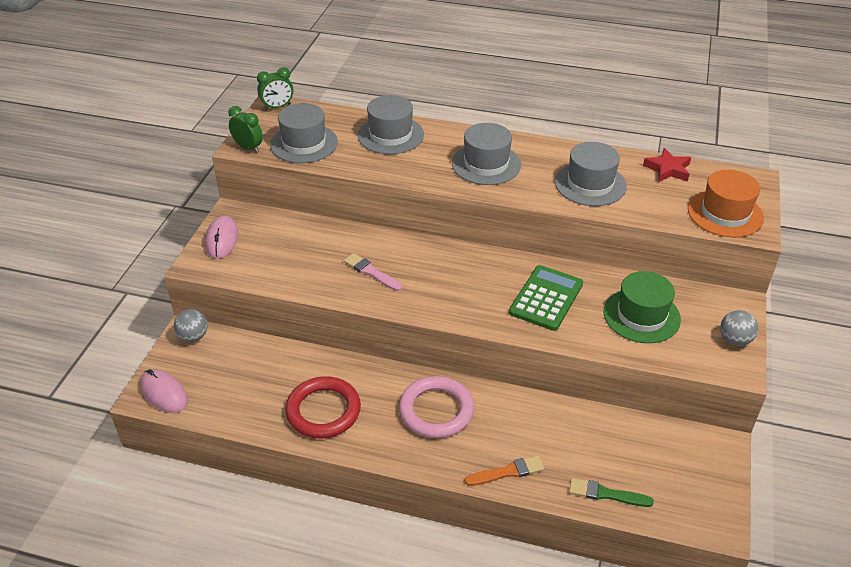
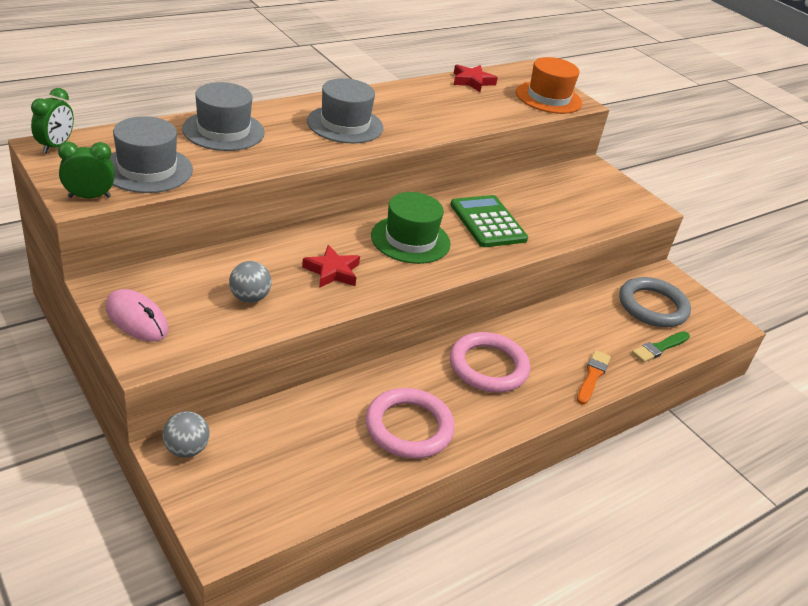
camera: 55 degrees left, 5 degrees down
(164, 393) = (238, 522): pink mouse -> none
(323, 411) = (409, 427): red ring -> pink ring
(371, 272) = (332, 271): pink brush -> red star
(590, 184) = (441, 110): grey hat -> none
(641, 315) = (558, 203): green hat -> green hat (410, 240)
(658, 460) = (652, 306): none -> grey ring
(734, 340) = (624, 191): grey ball -> grey ball (249, 298)

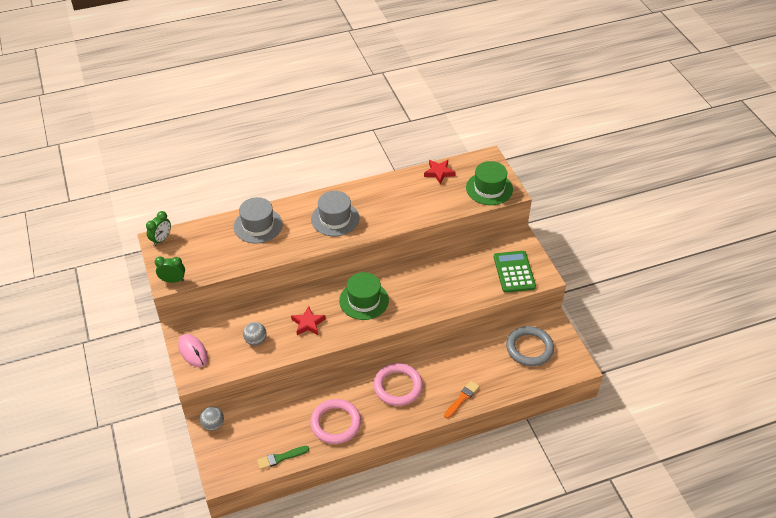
camera: 20 degrees right, 10 degrees up
(147, 169) = (207, 259): grey hat -> none
(487, 222) = (420, 287): green calculator -> green calculator (514, 272)
(548, 98) = (489, 188): orange hat -> green hat
(659, 348) = (518, 381): green brush -> green brush (281, 458)

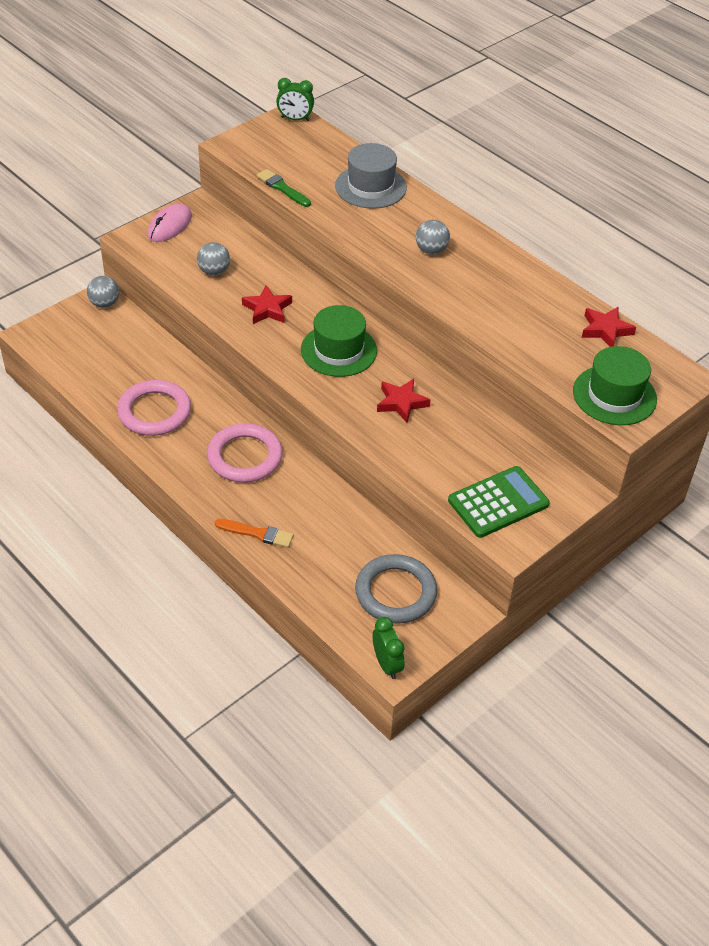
camera: 65 degrees right, 0 degrees up
(173, 280) = (234, 148): green clock -> green clock (387, 664)
(281, 458) = (80, 377): green brush -> green brush (282, 188)
(335, 219) = (431, 250): grey hat -> grey ball
(422, 286) = (401, 403): none -> red star

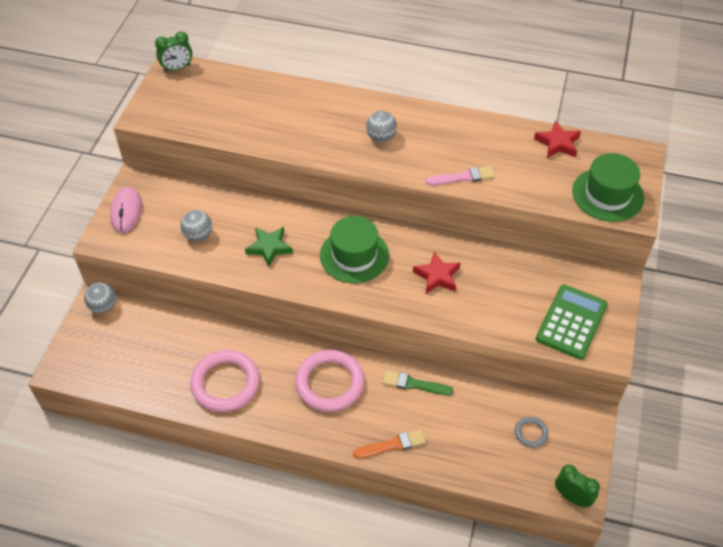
camera: 30 degrees left, 5 degrees up
(267, 309) = (269, 248): red star -> green star
(282, 188) = (219, 137): green brush -> green brush (414, 384)
(370, 187) = (289, 102): grey hat -> none
(395, 592) = (531, 433): grey ring -> grey ring, size x0.47
(479, 317) = (463, 177): none -> pink brush

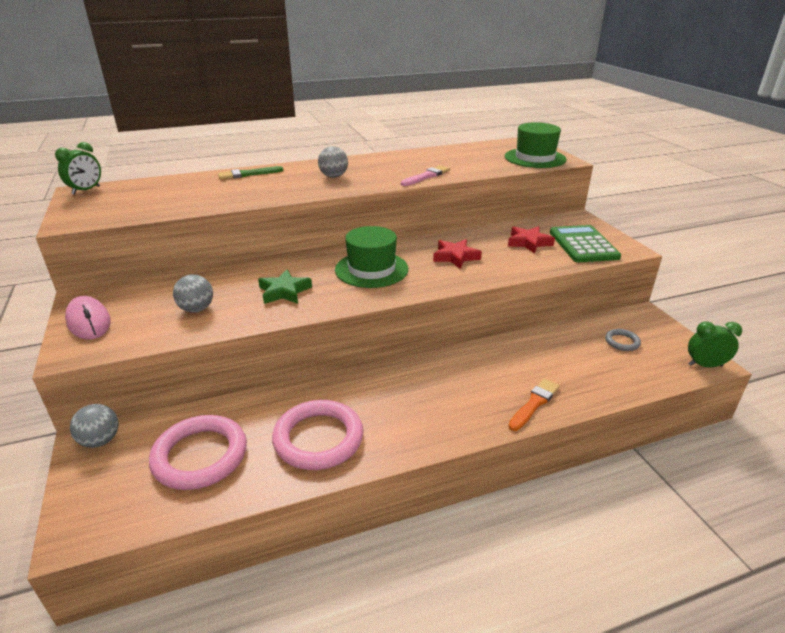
camera: 35 degrees left, 20 degrees down
(329, 383) = (425, 387): pink ring -> pink ring (200, 456)
(414, 384) = (498, 354): green brush -> green brush (247, 174)
(557, 143) = (468, 149): red star -> red star (528, 242)

